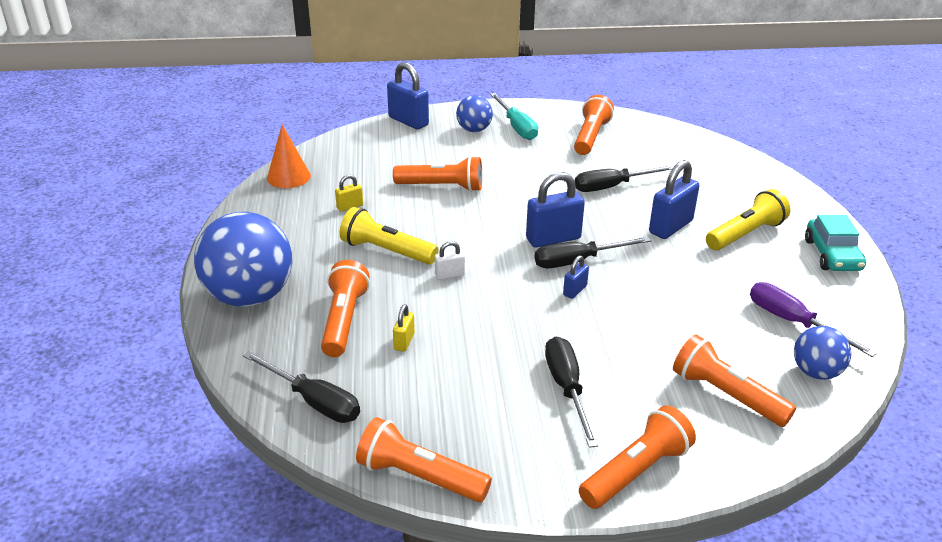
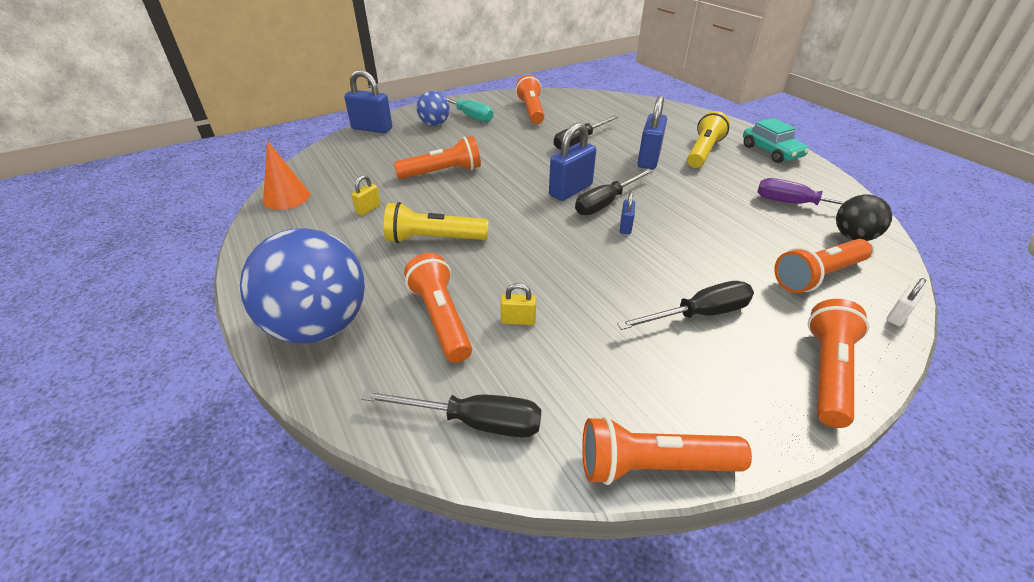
camera: 25 degrees left, 5 degrees up
(404, 341) = (518, 320): yellow padlock -> yellow padlock turned 75 degrees counterclockwise
(449, 275) = (510, 244): white padlock -> white padlock (898, 316)
(567, 388) = (699, 314): black screwdriver -> black screwdriver turned 105 degrees clockwise
(726, 395) = (817, 276): orange flashlight -> orange flashlight turned 45 degrees counterclockwise
(815, 372) = (853, 237): blue ball -> black ball

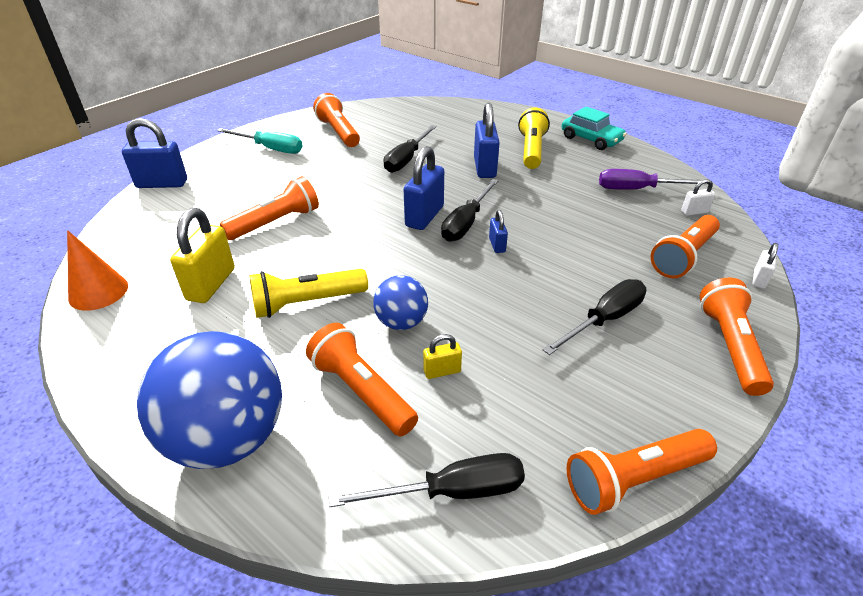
camera: 20 degrees left, 0 degrees up
(368, 209) = (211, 284): yellow padlock -> yellow padlock, size x1.97
(434, 124) = (236, 165): blue ball -> blue ball (401, 322)
(853, 237) = (694, 212): black ball -> white padlock

